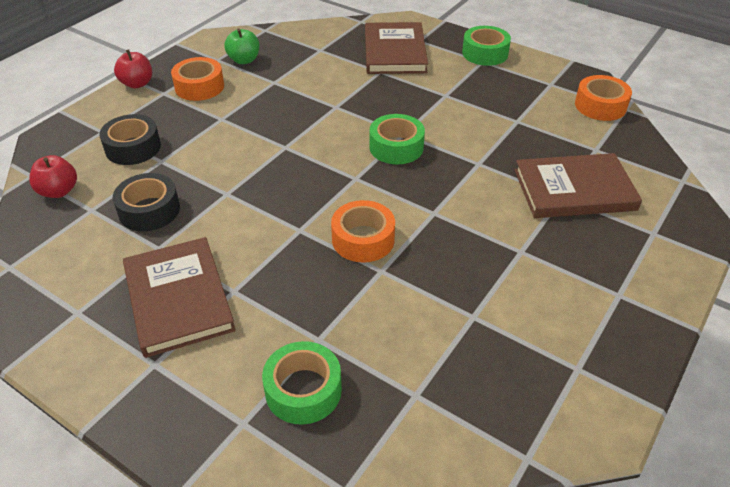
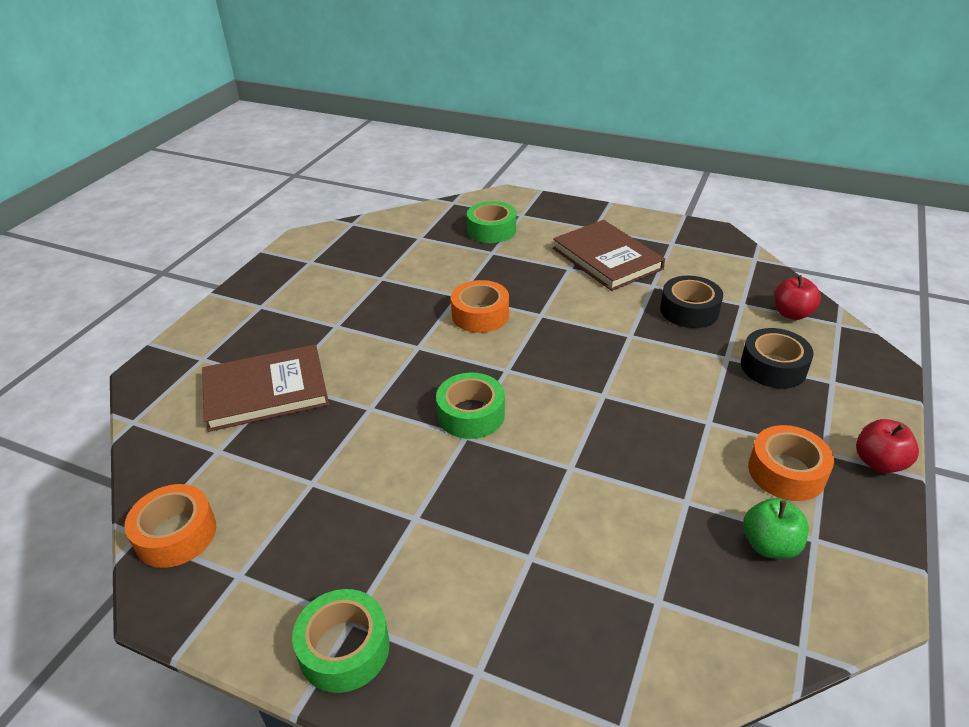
camera: 170 degrees right, 5 degrees down
(394, 52) = (518, 620): brown book -> none

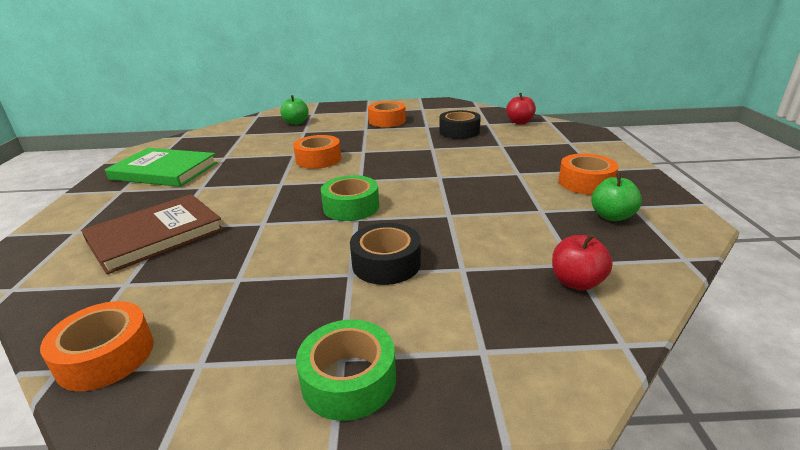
camera: 25 degrees left, 10 degrees down
(311, 285) = (164, 171): none -> green book
(491, 230) = (296, 122): green tape -> green apple
(607, 258) = (387, 121): brown book -> orange tape
(773, 367) = (531, 143): black tape -> black tape (386, 263)
(879, 462) = (630, 167): red apple -> red apple (576, 282)

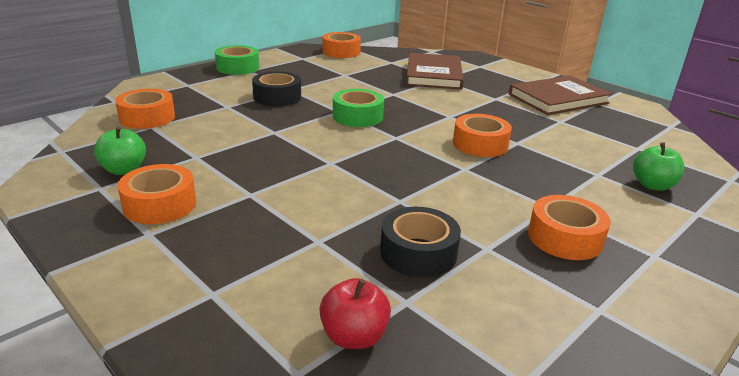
camera: 135 degrees right, 0 degrees up
(164, 171) = (558, 99): green book -> brown book
(576, 282) = (147, 117): red apple -> orange tape

